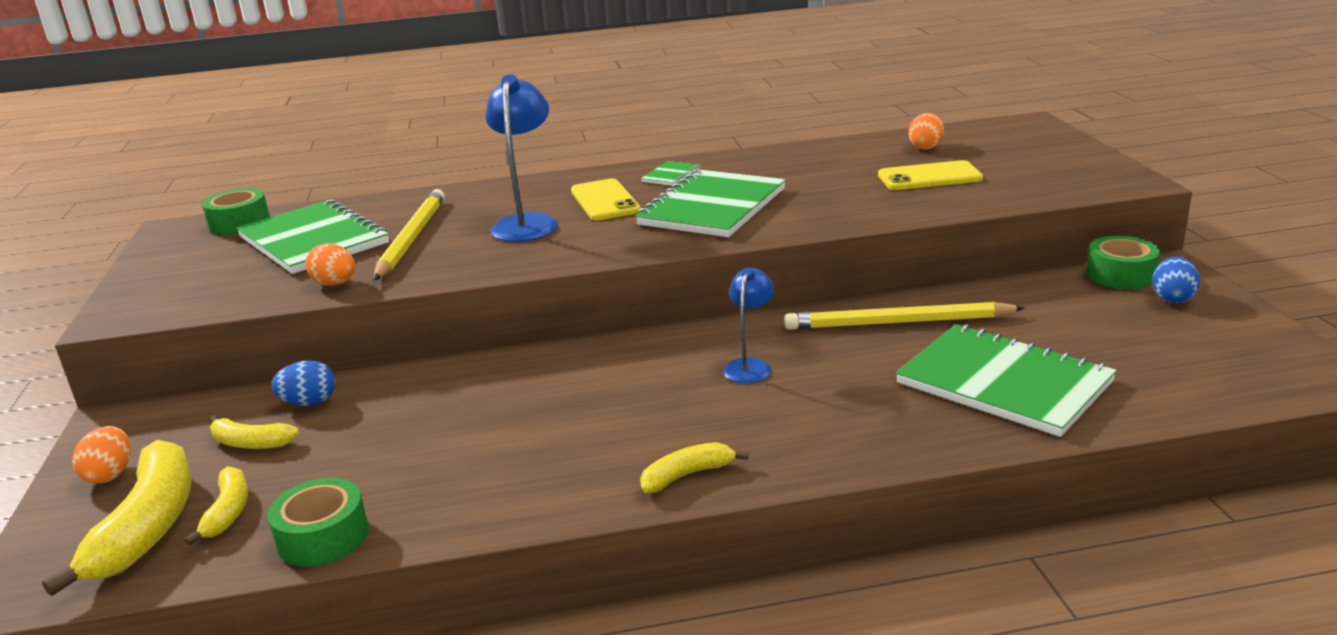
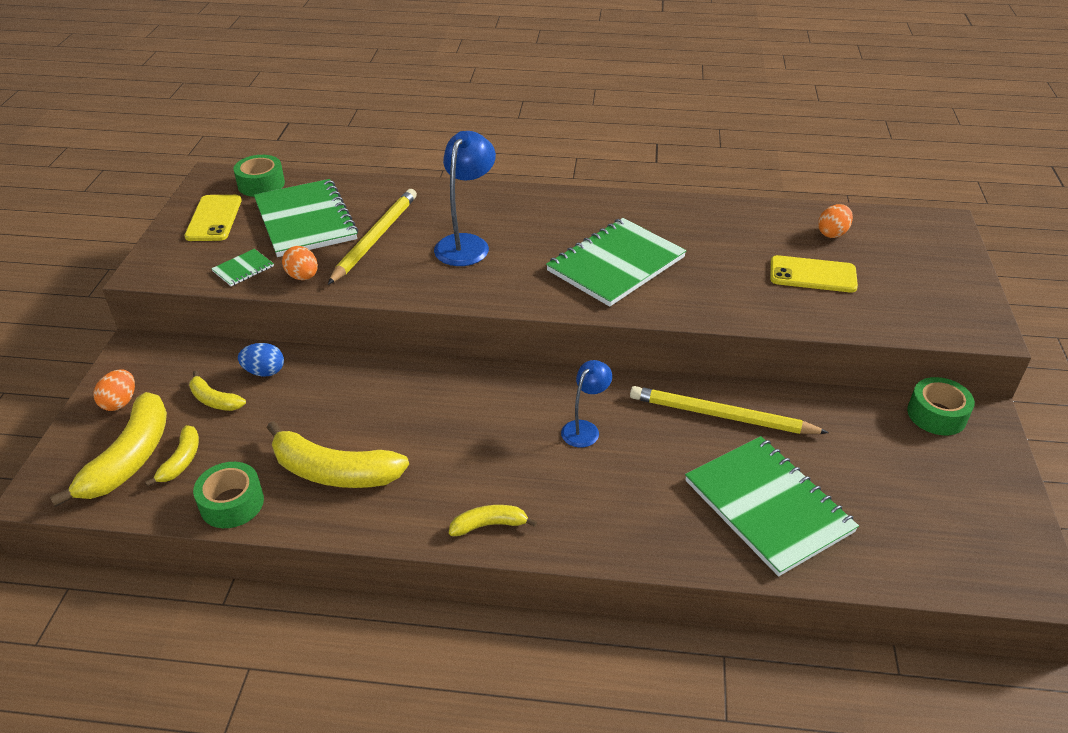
camera: 15 degrees right, 15 degrees up
(454, 473) = (334, 472): none -> yellow banana
(605, 201) = (536, 232): yellow phone -> yellow phone (214, 218)
(671, 175) = (603, 214): green notebook -> green notebook (243, 269)
(1172, 298) = (963, 455): blue egg -> none

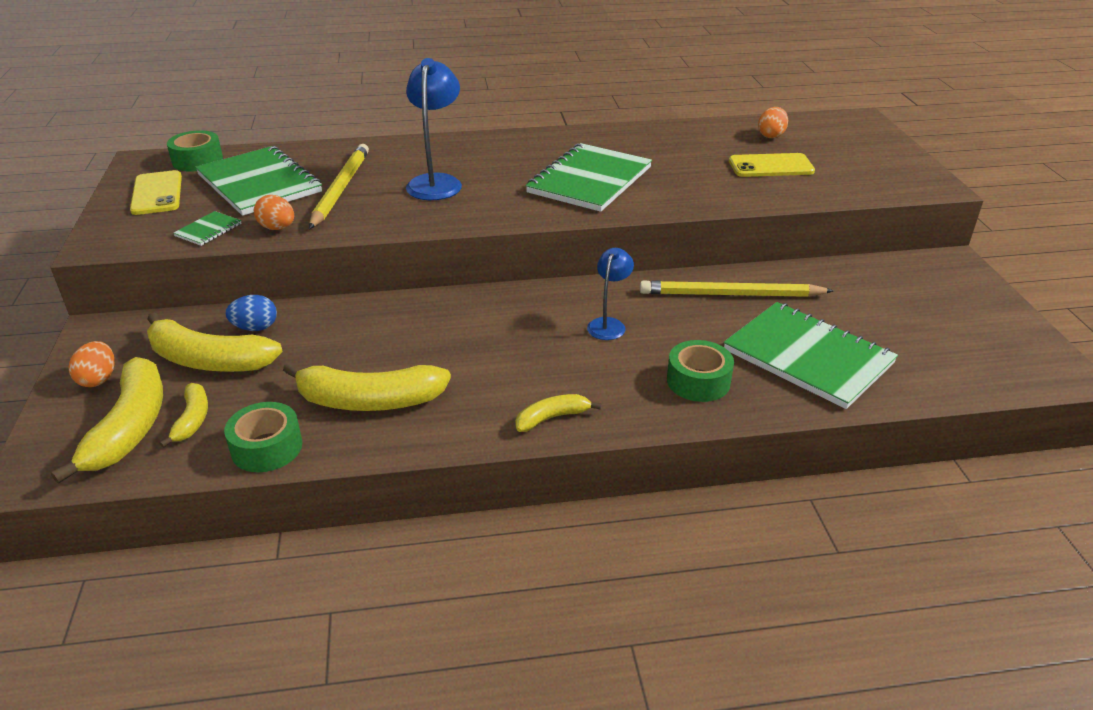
camera: 15 degrees left, 5 degrees down
(214, 400) = (209, 360): yellow banana -> yellow banana, size x1.90
(936, 415) = (915, 265): green tape -> green tape (698, 381)

